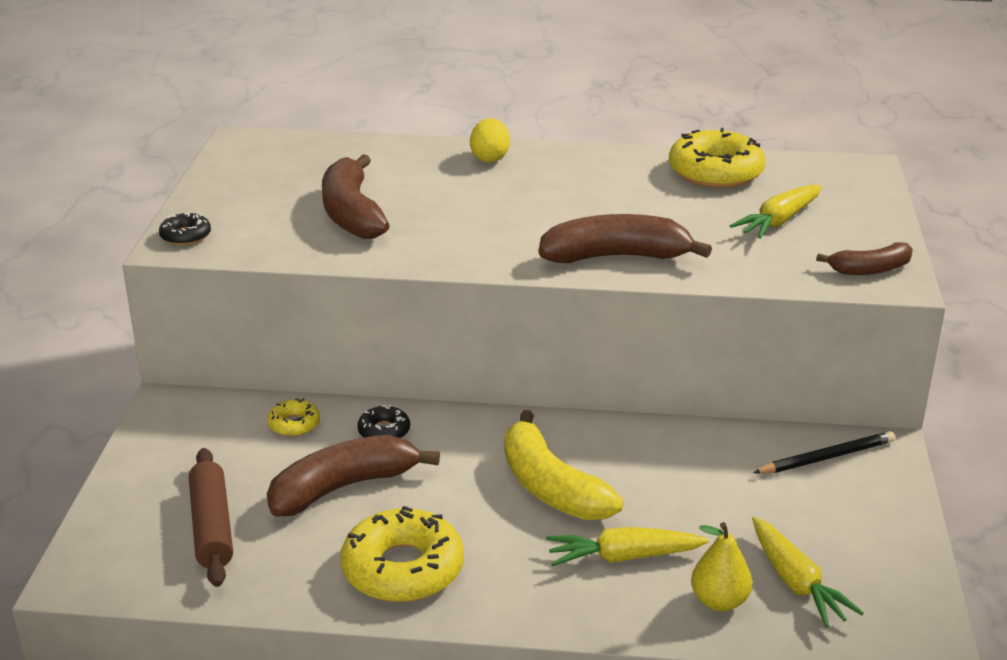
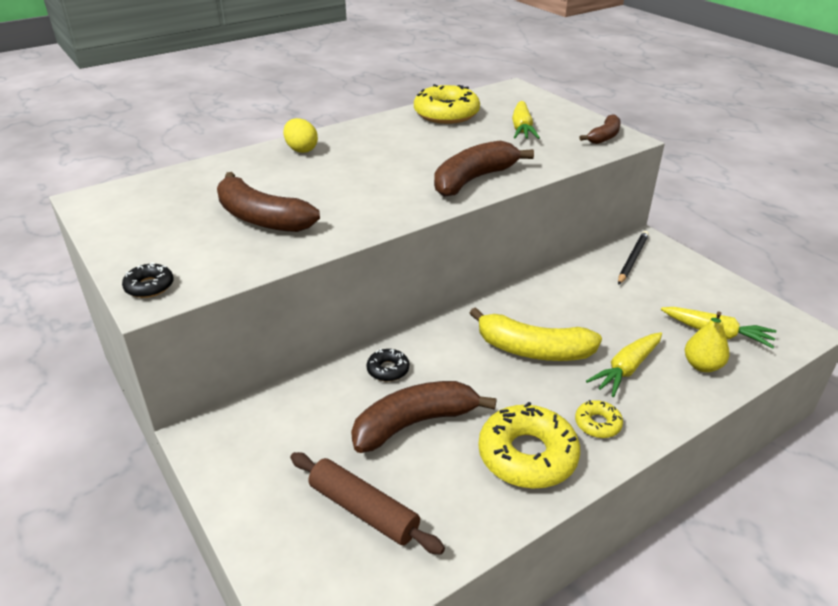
camera: 40 degrees left, 5 degrees up
(294, 424) = (320, 398): yellow donut -> yellow donut (597, 424)
(343, 487) = (414, 423): brown banana -> brown banana turned 45 degrees clockwise

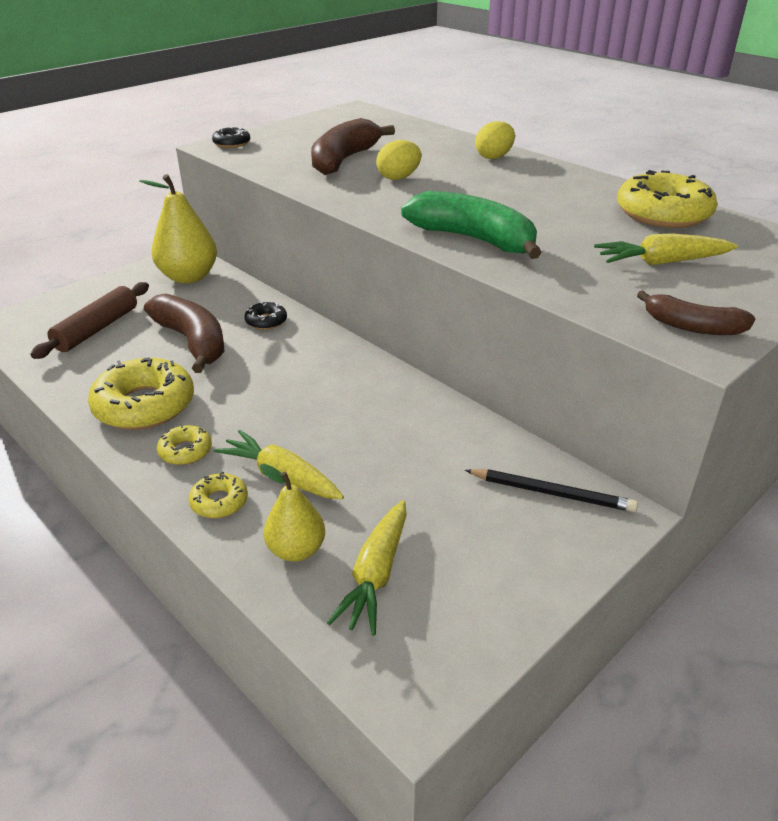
camera: 80 degrees right, 0 degrees up
(260, 430) = (188, 277): none -> yellow pear
(328, 195) = (398, 178): none -> yellow egg
(473, 179) = (474, 239): brown banana -> green banana
(533, 350) = (309, 404): yellow banana -> none
(659, 403) = (219, 502): none -> yellow donut

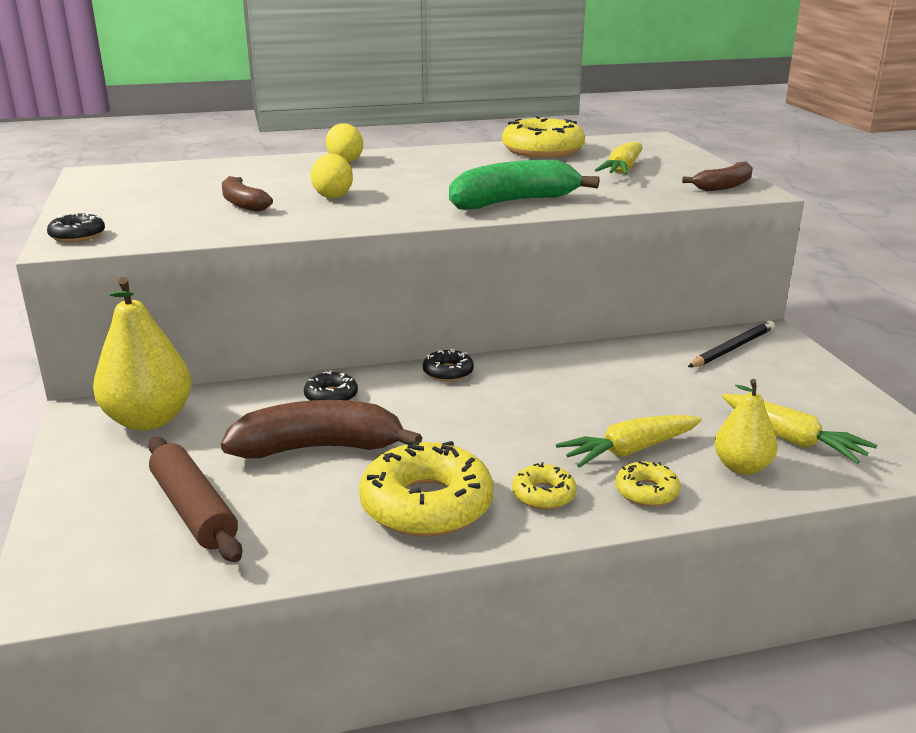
camera: 60 degrees left, 10 degrees down
(344, 160) = (243, 203): brown banana -> brown banana, size x0.58
(344, 353) = (448, 372): none -> black donut

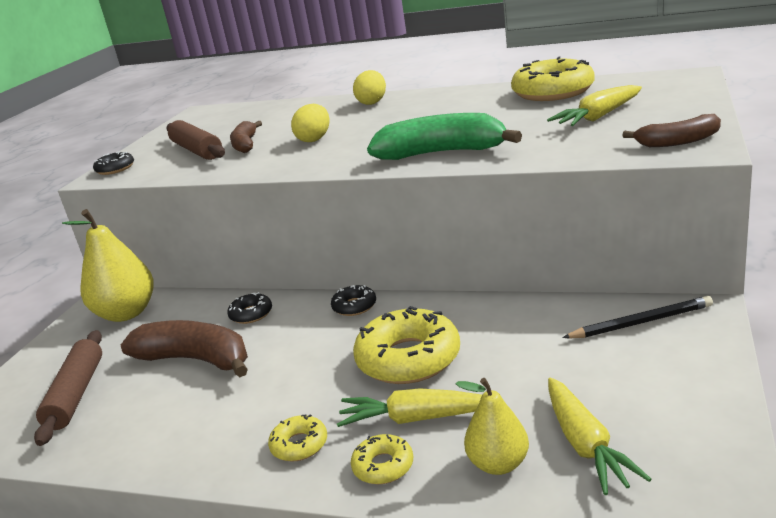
camera: 35 degrees right, 0 degrees up
(177, 211) = (197, 150): none -> brown rolling pin
(426, 505) = (210, 430): yellow donut -> yellow donut (408, 358)

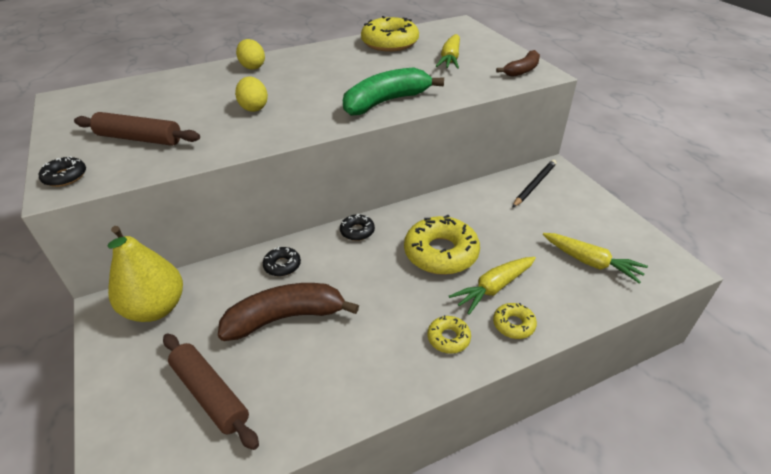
camera: 45 degrees left, 15 degrees up
(245, 144) = (188, 124): brown banana -> none
(498, 464) = (567, 292): yellow pear -> none

